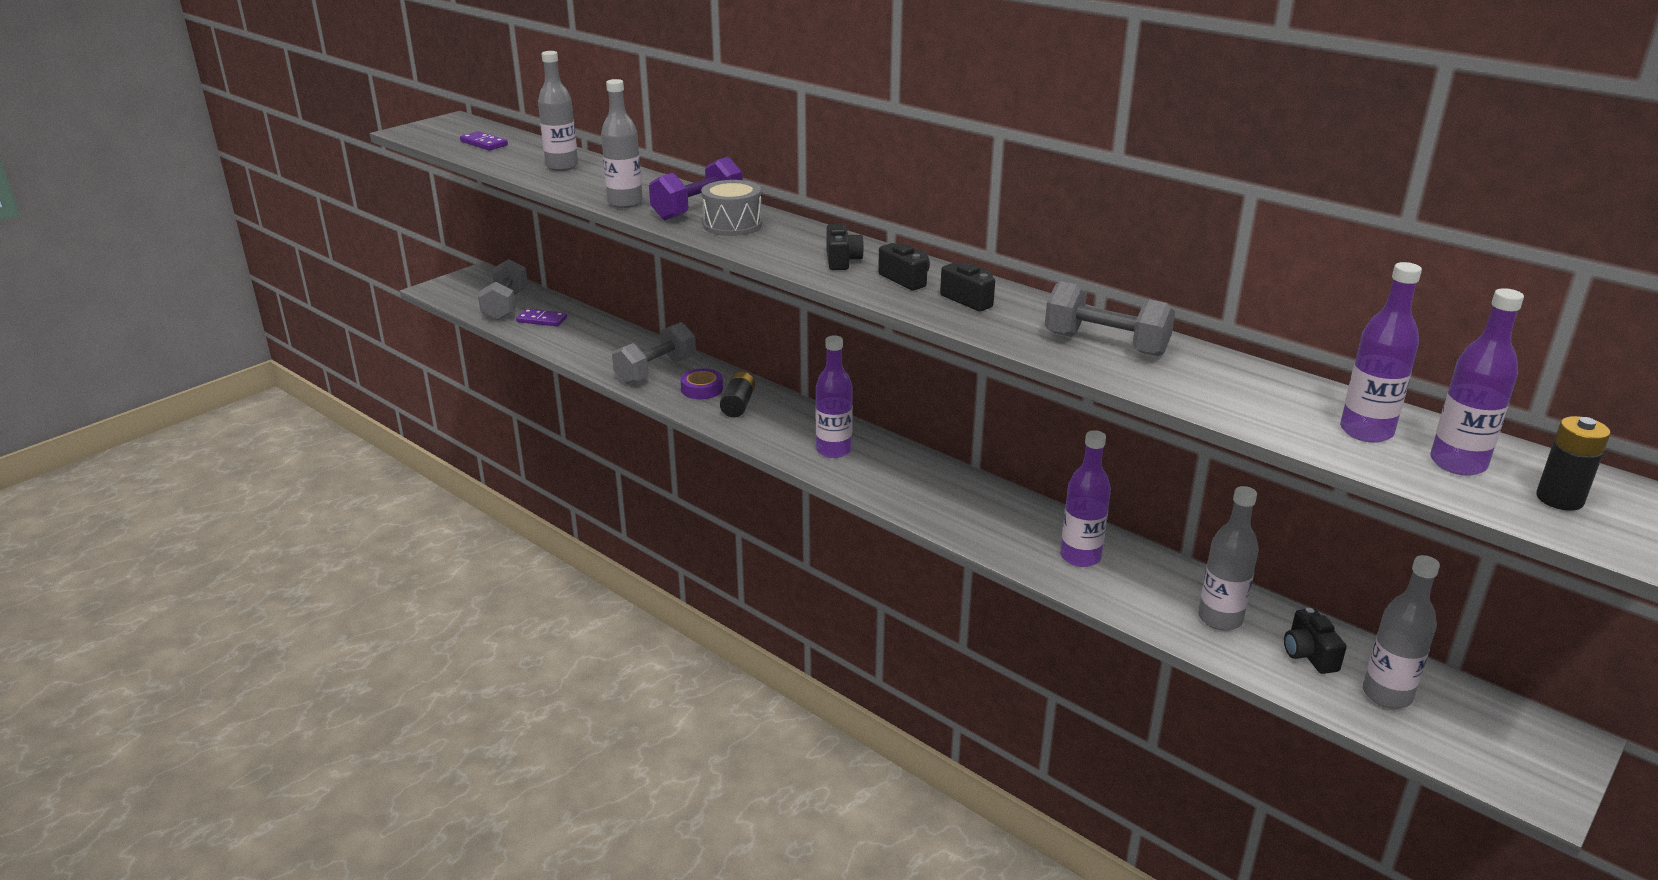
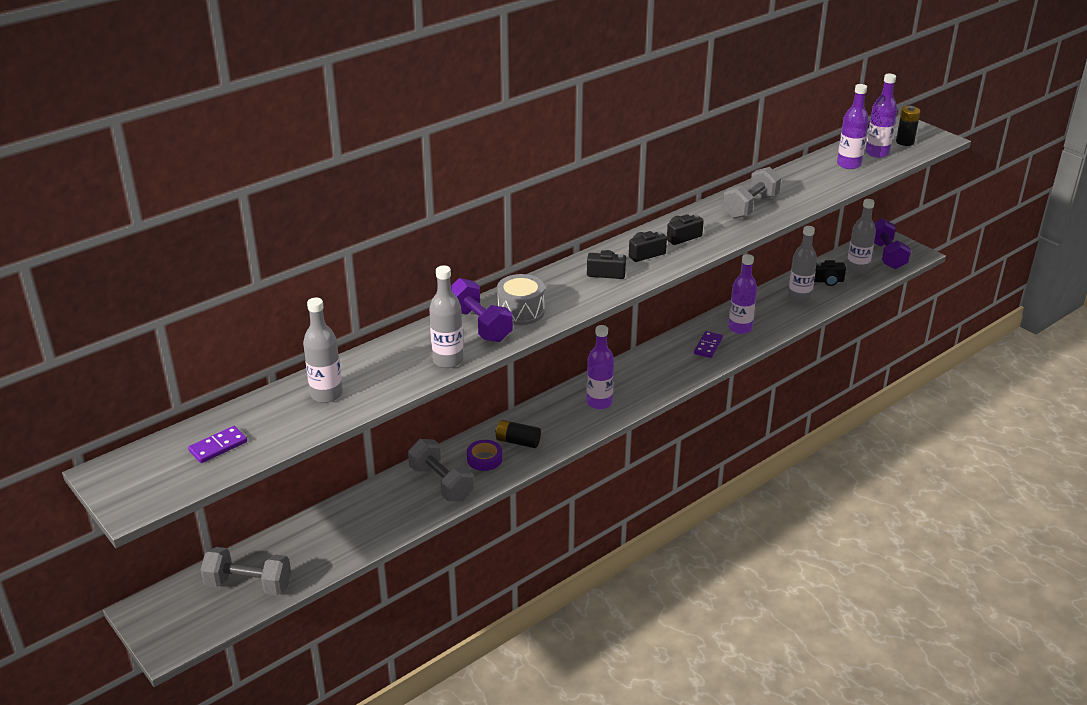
camera: 80 degrees left, 5 degrees up
(542, 320) = (298, 556): purple domino -> purple domino (708, 346)
(1485, 740) = (886, 255): none -> purple dumbbell

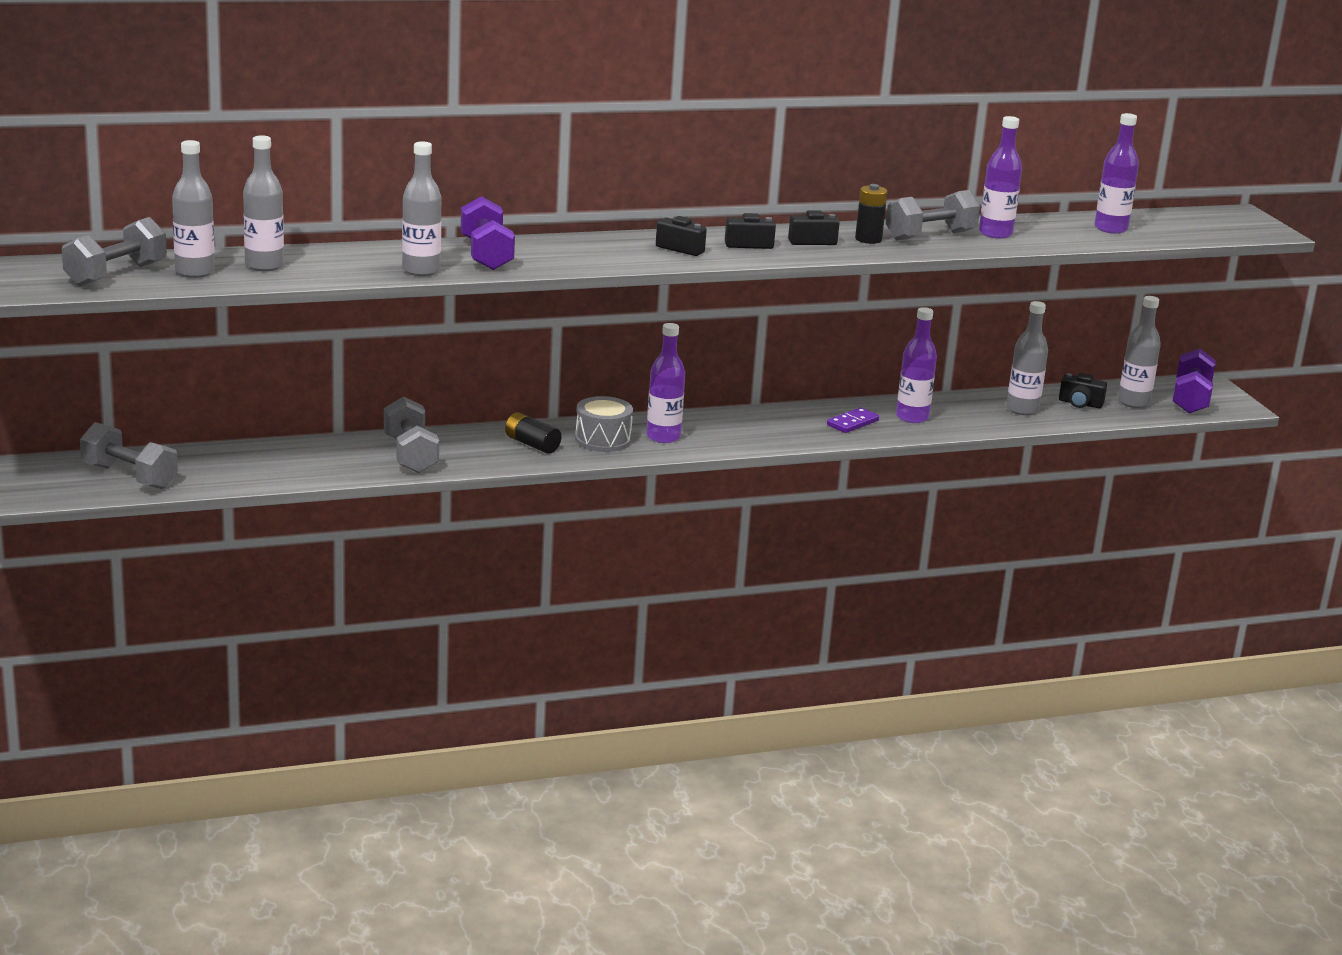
camera: 20 degrees right, 10 degrees down
(218, 446) = (116, 274): purple domino -> grey dumbbell
(279, 421) = (195, 272): none -> grey bottle
(484, 459) = (479, 448): purple tape -> none
(521, 311) = (545, 255): grey drum -> grey drum (603, 440)
(877, 153) = (1163, 227): purple bottle -> purple bottle (995, 233)
(905, 142) = (1217, 226): black battery -> black battery (868, 239)

